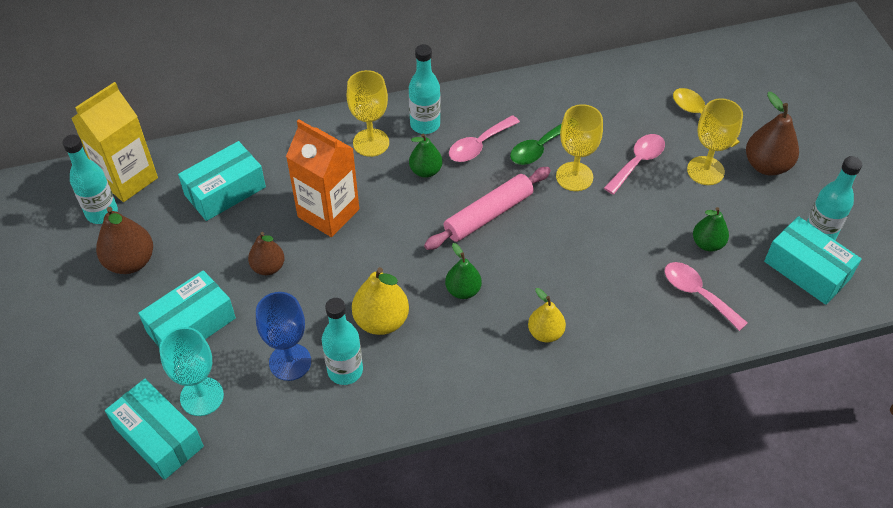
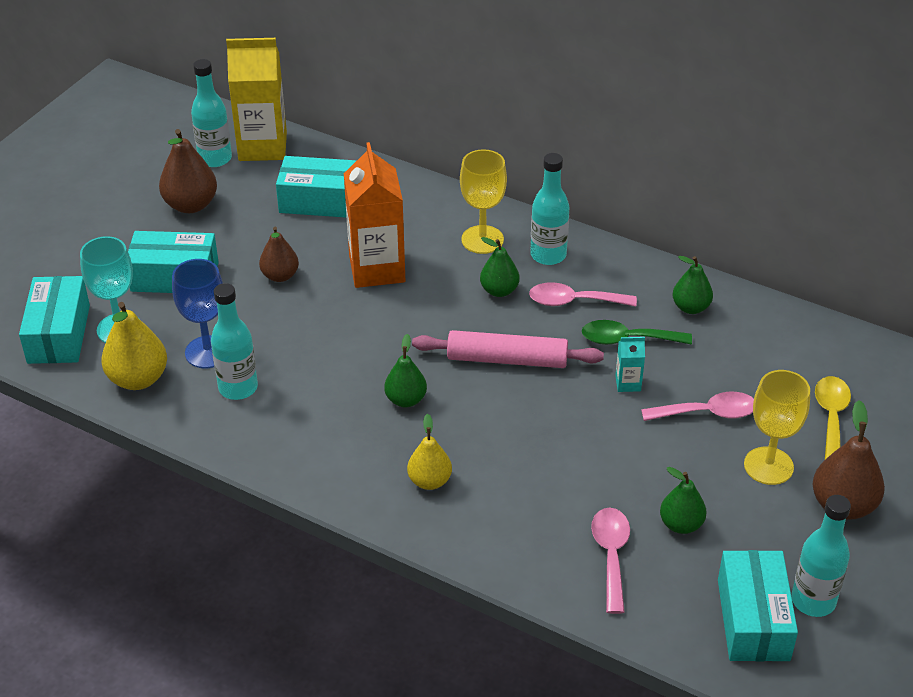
camera: 45 degrees right, 10 degrees down
(381, 321) = (312, 374): yellow pear -> yellow pear (138, 379)
(548, 100) = (690, 307): none -> green pear
(574, 176) = (628, 383): yellow goblet -> turquoise carton

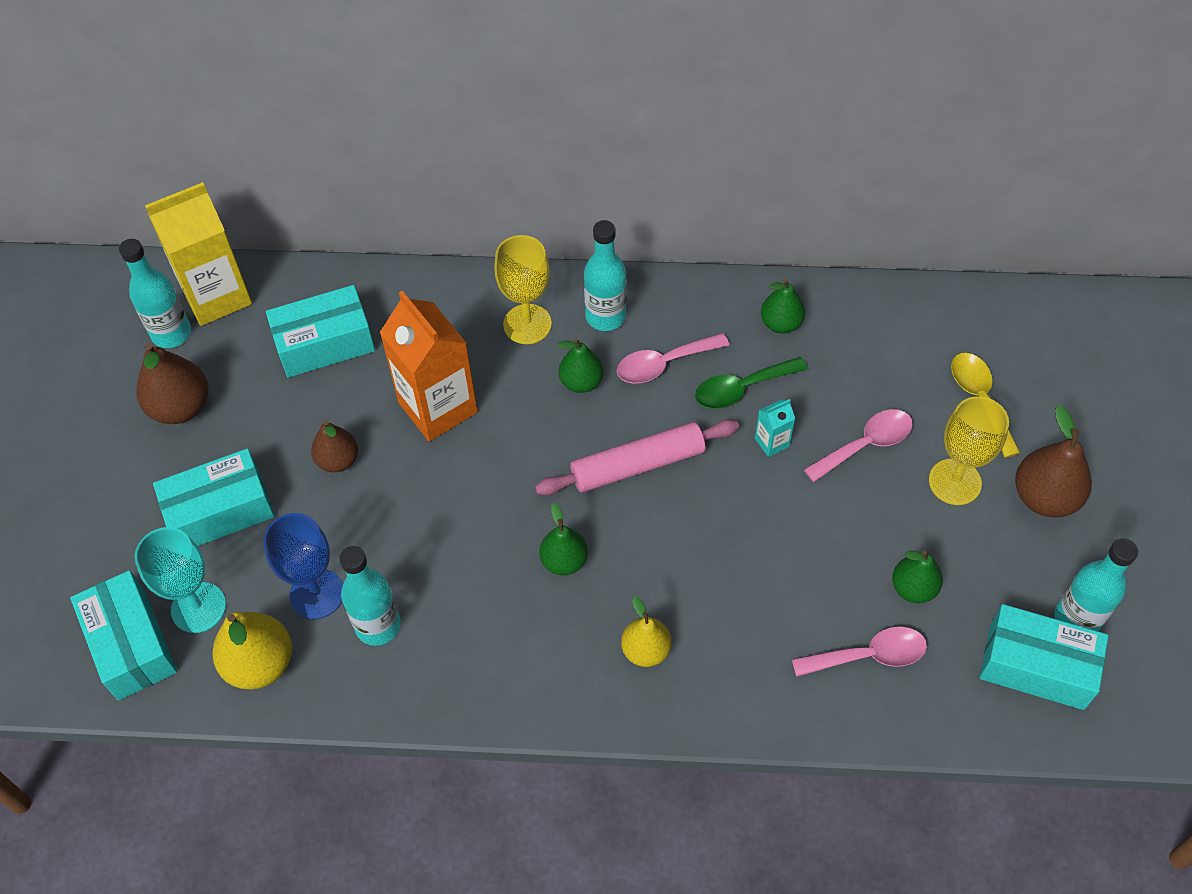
camera: 25 degrees left, 15 degrees up
(611, 555) = (869, 655): pink spoon -> pink spoon turned 105 degrees clockwise
(753, 619) = (1036, 666): turquoise box -> turquoise box turned 45 degrees counterclockwise

